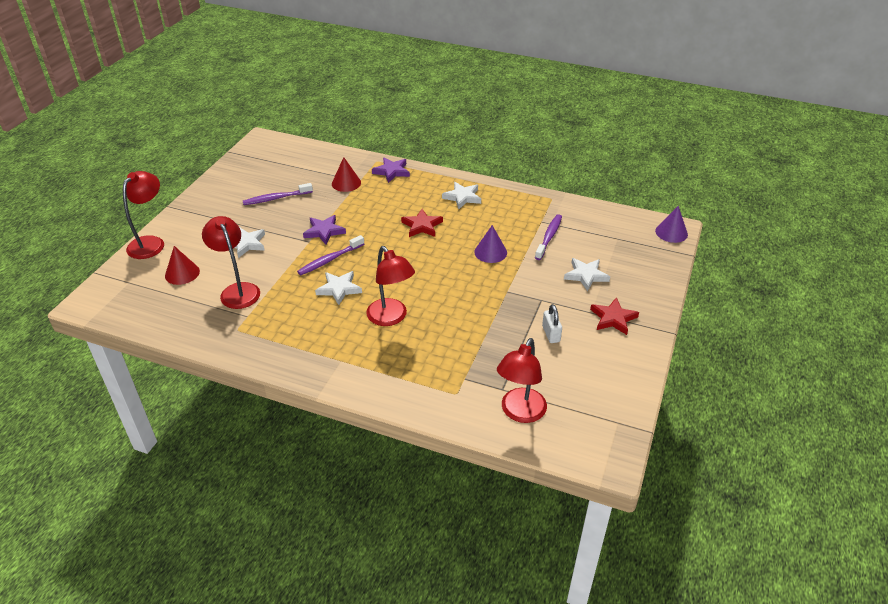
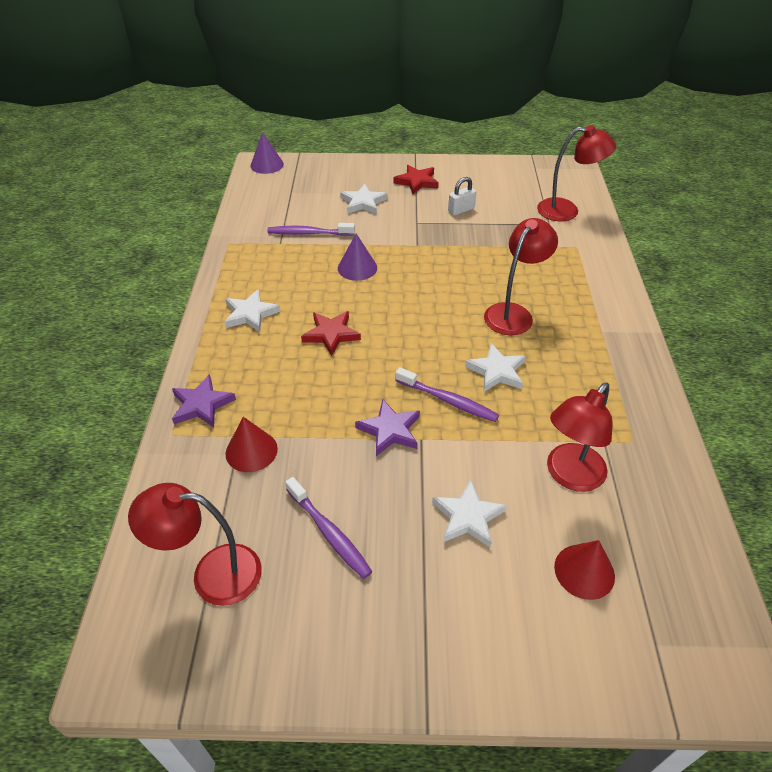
camera: 110 degrees left, 5 degrees up
(150, 243) = (547, 678): red lamp -> red lamp (212, 574)

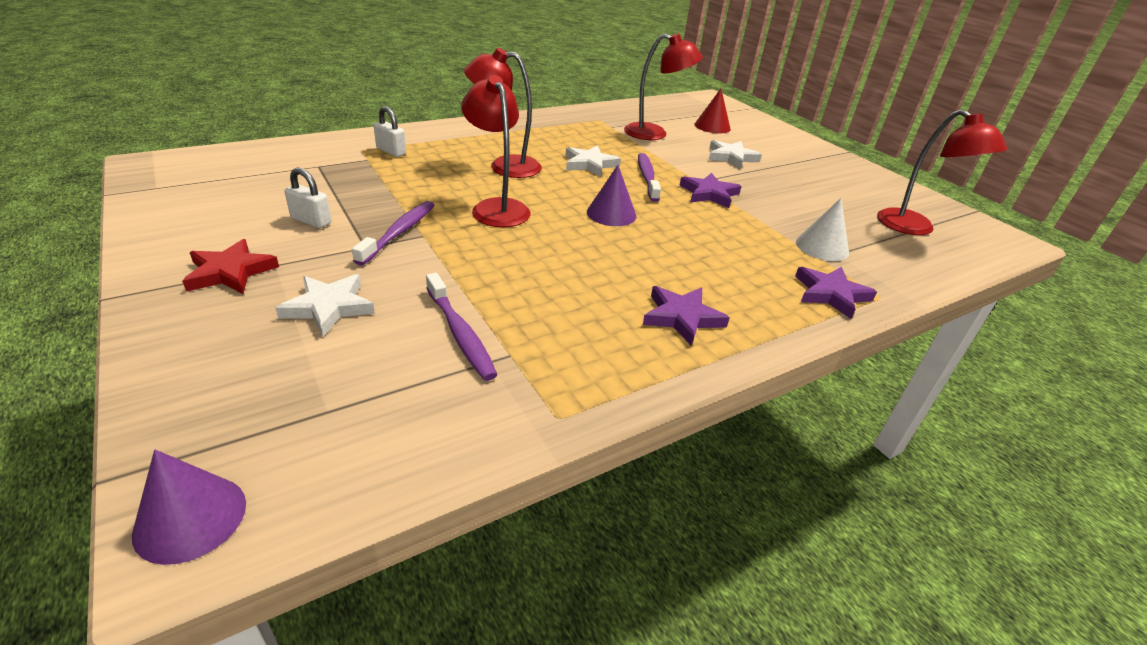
camera: 125 degrees left, 10 degrees down
(250, 314) = (682, 317): white star -> purple star
(251, 451) = (822, 247): red cone -> white cone
(329, 532) = (818, 196): purple toothbrush -> purple toothbrush (399, 233)
(331, 334) = (643, 249): red star -> none
(357, 268) = (511, 265): purple cone -> purple cone (611, 214)
(566, 211) = (280, 159): red lamp -> red lamp (497, 207)
(568, 260) = (391, 151): none -> white padlock

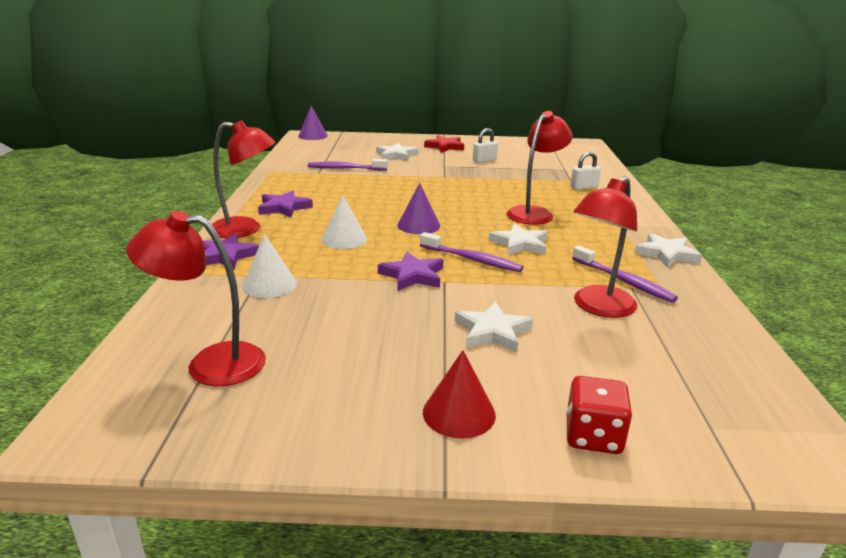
camera: 125 degrees right, 10 degrees down
(399, 233) = (452, 173): purple toothbrush -> purple toothbrush (623, 281)
(497, 207) = (463, 197): red lamp -> red lamp (245, 229)
(538, 118) = (666, 254): none -> white star
(698, 242) = (344, 239): none -> white cone
(712, 126) = (621, 371): red cone -> red cone (459, 413)
(770, 130) = (593, 436): none -> red dice

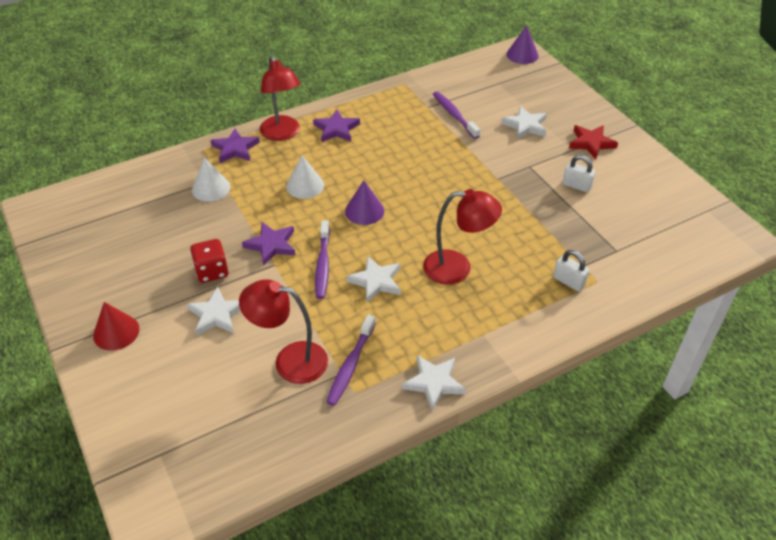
camera: 60 degrees right, 20 degrees up
(210, 364) = (110, 215): red lamp -> none
(593, 436) = (122, 397): red dice -> red dice (212, 271)

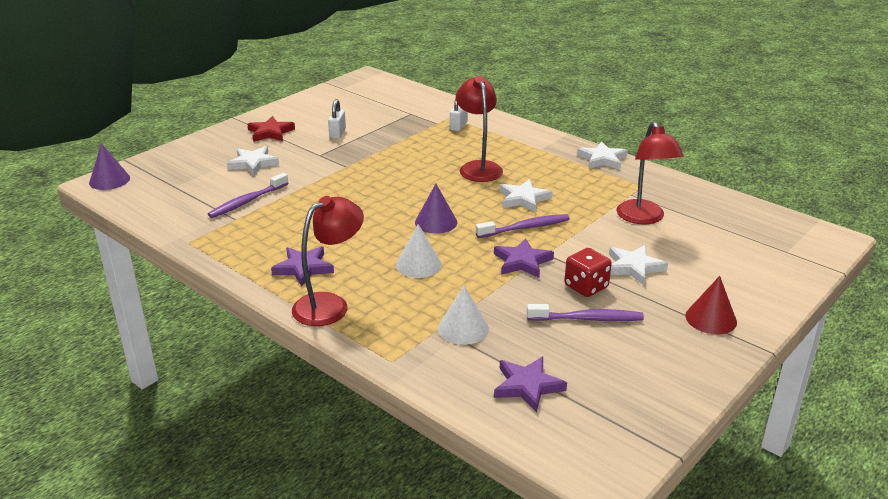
camera: 110 degrees left, 15 degrees down
(235, 149) = (378, 333): purple star -> purple star (527, 386)
(350, 365) = (620, 192): purple toothbrush -> purple toothbrush (587, 319)

